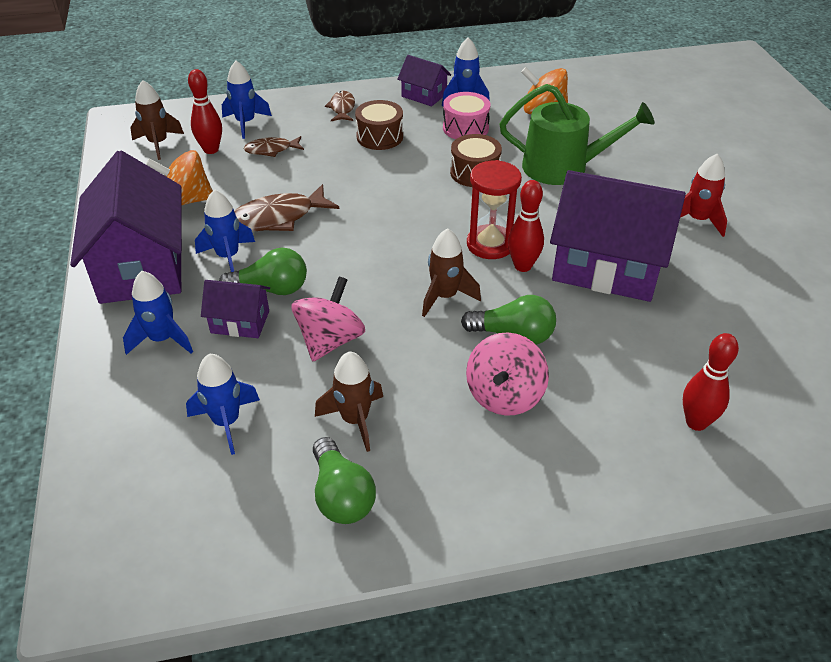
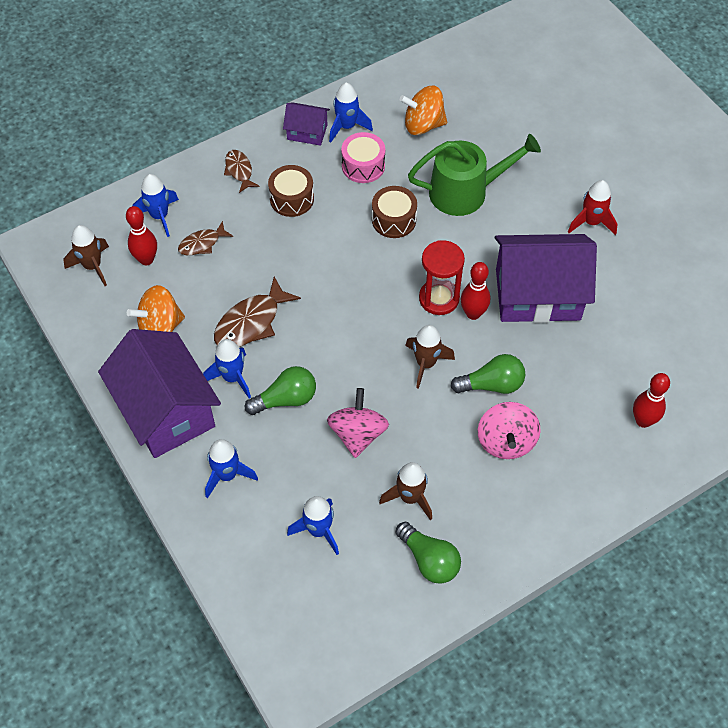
camera: 20 degrees left, 15 degrees up
(240, 322) = (279, 439): purple house -> none

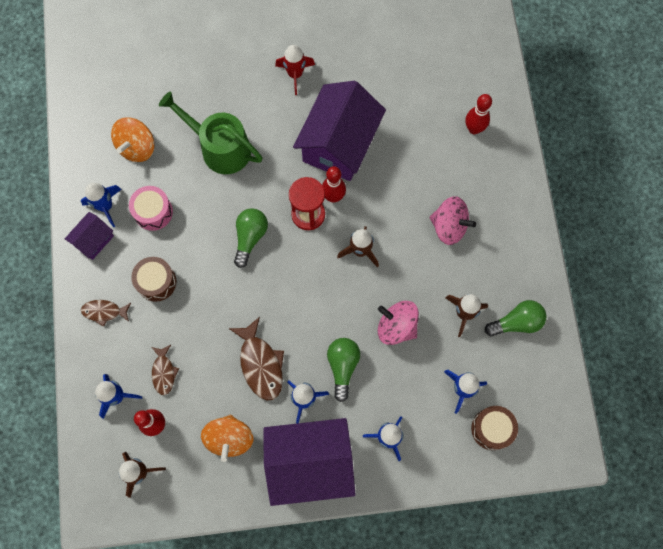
camera: 65 degrees left, 15 degrees up
(394, 220) = (219, 213): brown drum -> brown drum (492, 429)
(465, 192) = (220, 148): green watering can -> green watering can turned 75 degrees counterclockwise
(491, 385) = (399, 213): green light bulb -> green light bulb (250, 237)

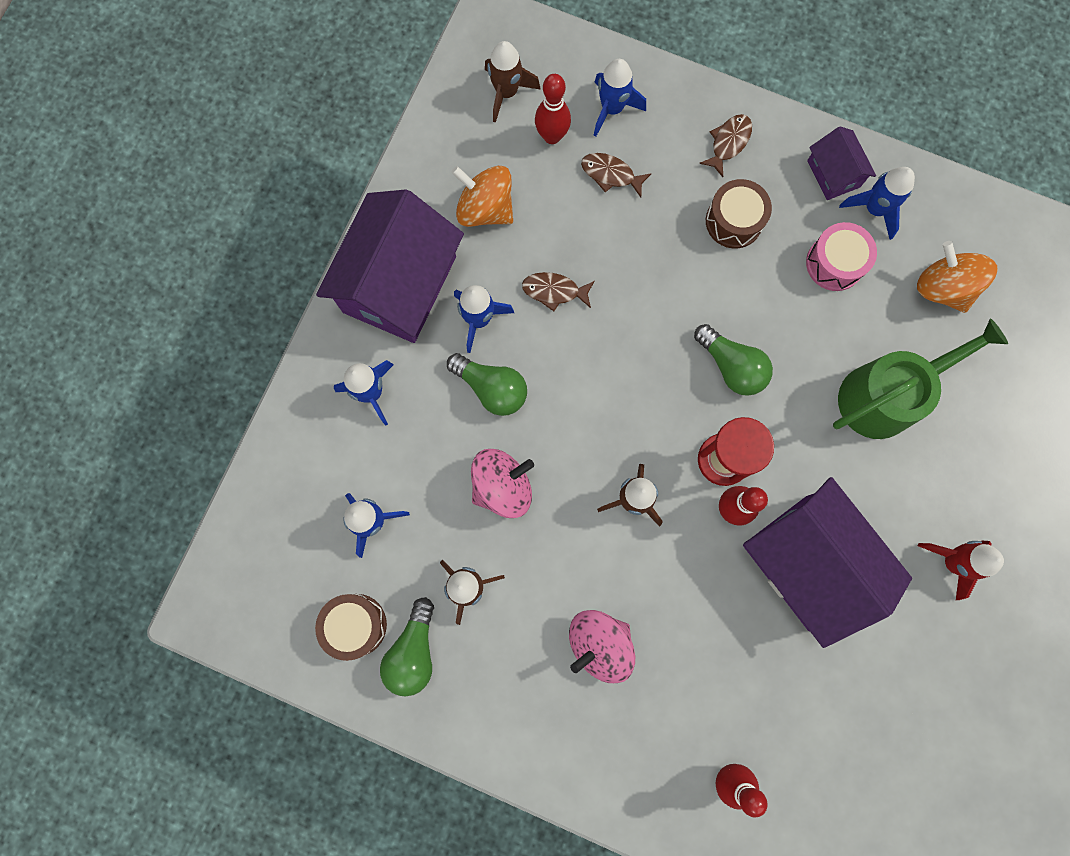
camera: 120 degrees right, 5 degrees up
(260, 364) = (554, 291): brown fish -> brown fish, size x0.60
(492, 429) = (301, 528): brown drum -> brown drum (355, 625)

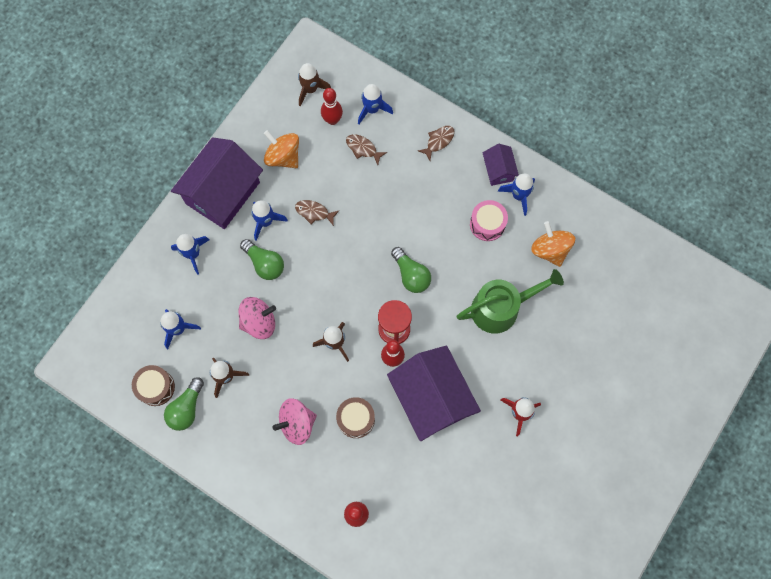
camera: 10 degrees right, 5 degrees down
(734, 221) = (431, 189): brown drum -> brown drum (356, 419)

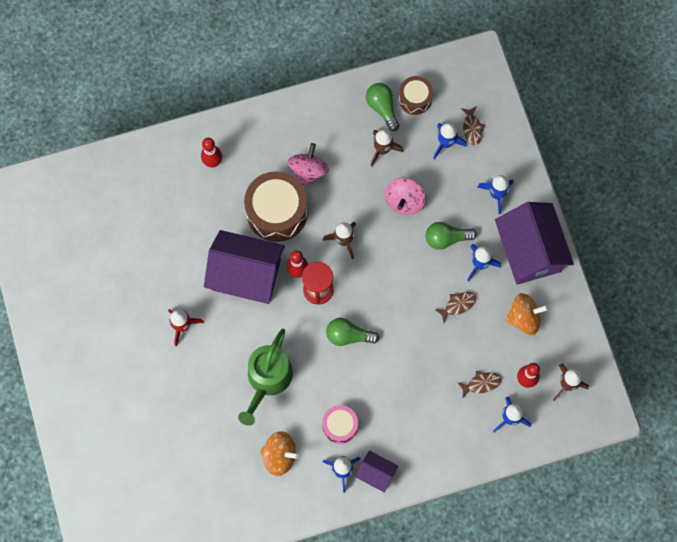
camera: 130 degrees right, 0 degrees up
(356, 419) = (277, 212): brown drum -> brown drum, size x1.80
(438, 141) = (439, 447): brown fish -> brown fish (472, 128)

